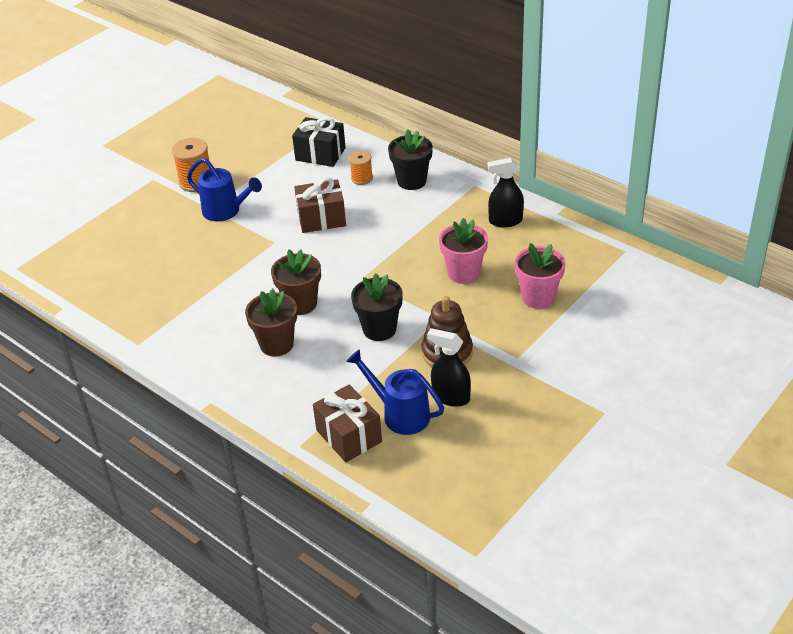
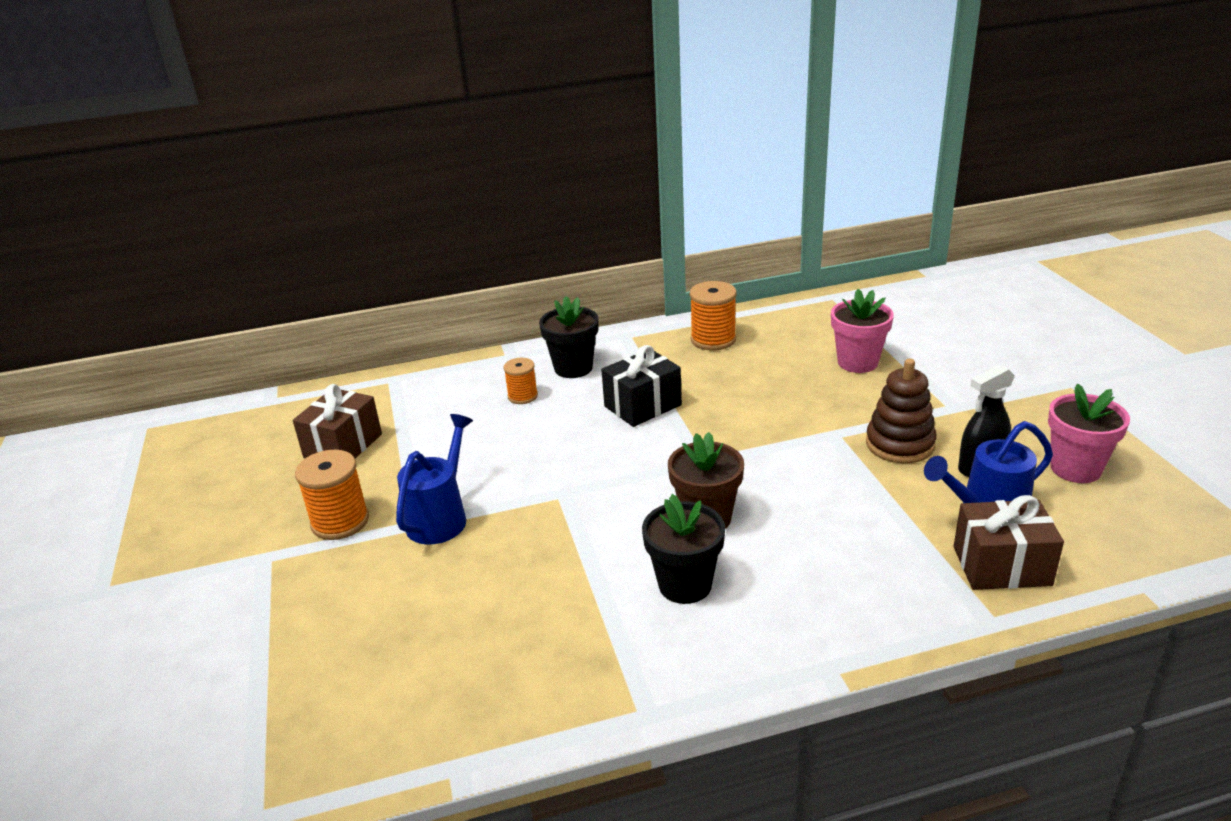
camera: 55 degrees left, 10 degrees down
(226, 211) = (441, 517): blue watering can -> blue watering can turned 45 degrees counterclockwise
(276, 344) = (769, 566): brown flower pot -> none
(320, 154) = (435, 408): black gift -> black gift (642, 406)
(321, 219) = (559, 448): brown gift -> brown gift (343, 446)
(379, 329) = (815, 475): black flower pot -> black flower pot (685, 585)
(463, 273) = (772, 390): pink flower pot -> pink flower pot (1075, 469)
(505, 221) = (713, 339): black spray bottle -> orange spool

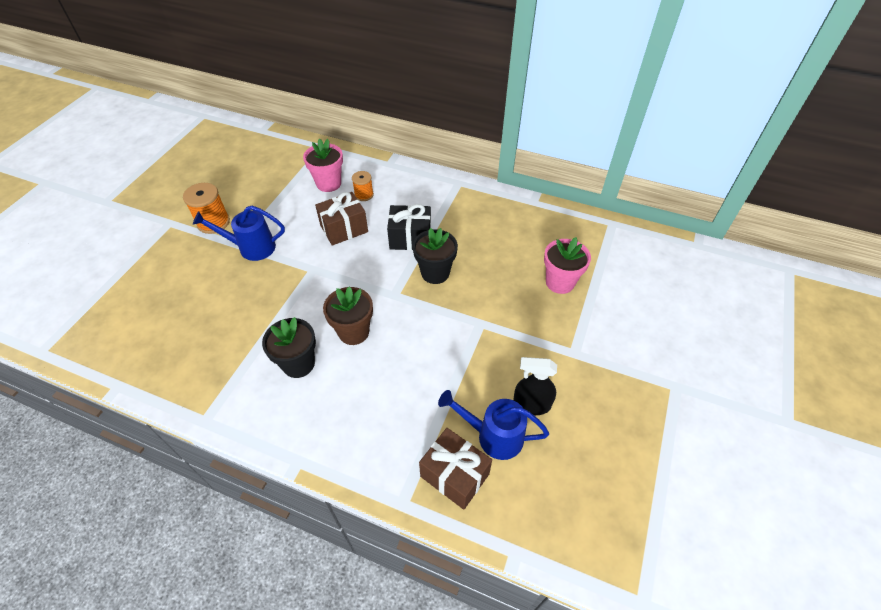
camera: 35 degrees right, 20 degrees up
(343, 446) = (260, 177): brown gift -> brown gift (344, 229)
(441, 517) = (251, 248): blue watering can -> blue watering can turned 150 degrees counterclockwise
(573, 368) = (407, 190): black flower pot -> black flower pot (435, 273)
(713, 339) = (500, 214): orange spool -> none
(900, 444) = (507, 356): brown stacking toy -> none
(1075, 469) = (586, 448): pink flower pot -> pink flower pot (328, 183)

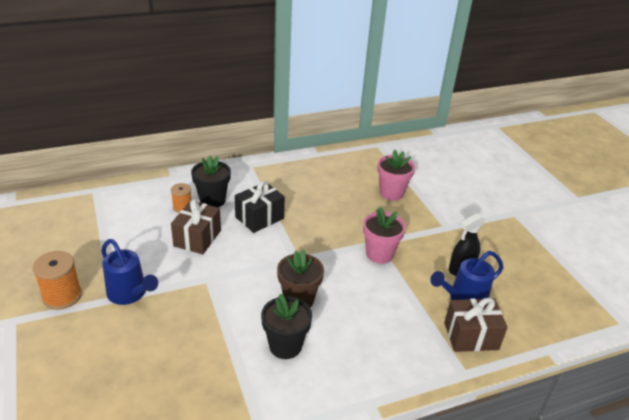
camera: 45 degrees left, 15 degrees down
(251, 248) = (130, 294): blue watering can -> blue watering can turned 90 degrees counterclockwise
(328, 183) = (139, 213): pink flower pot -> pink flower pot (379, 254)
(435, 273) = (307, 230): black flower pot -> black flower pot (212, 200)

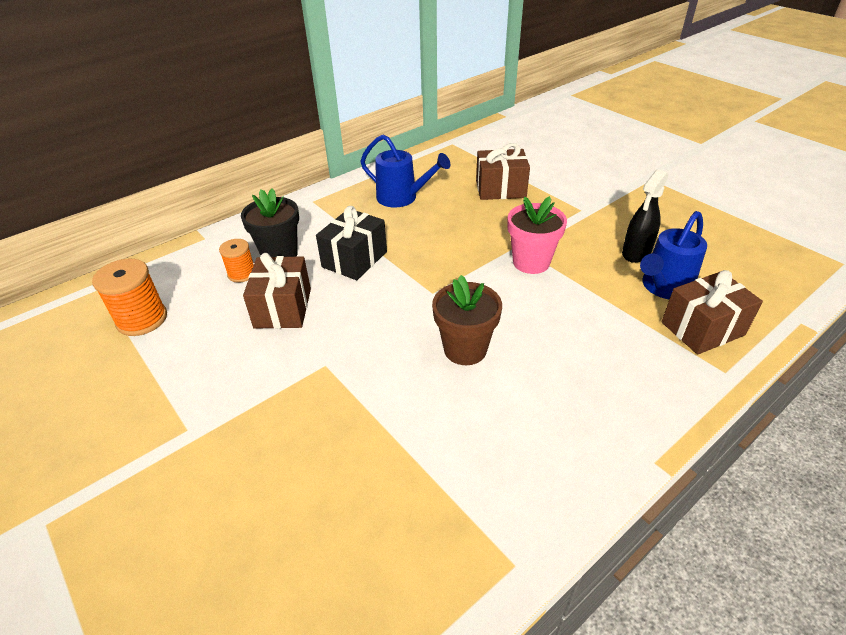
camera: 15 degrees left, 5 degrees up
(62, 296) = (110, 453): orange spool -> orange spool (142, 319)
(130, 294) = (219, 416): blue watering can -> blue watering can (402, 198)
(285, 346) = (483, 418): black flower pot -> none
(391, 193) = (500, 189): pink flower pot -> brown gift

